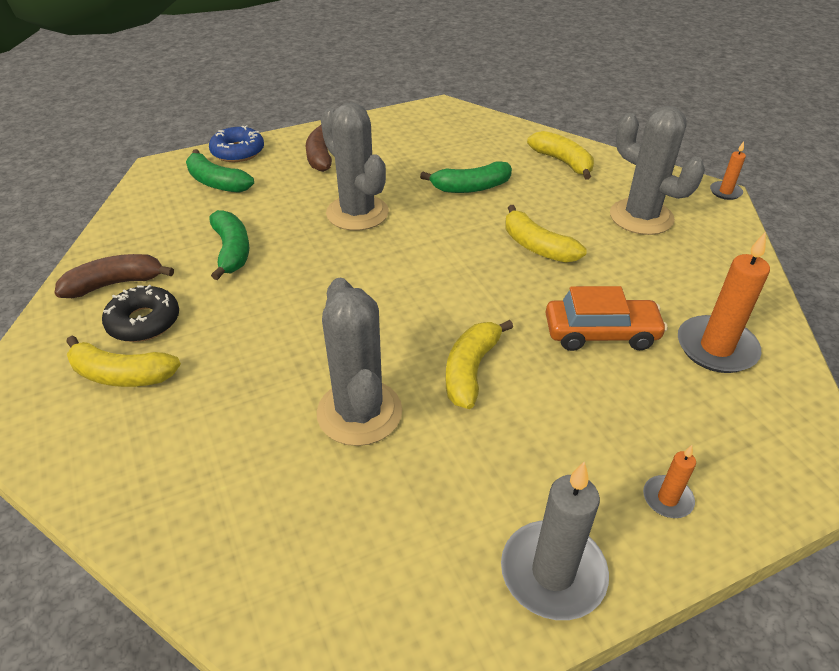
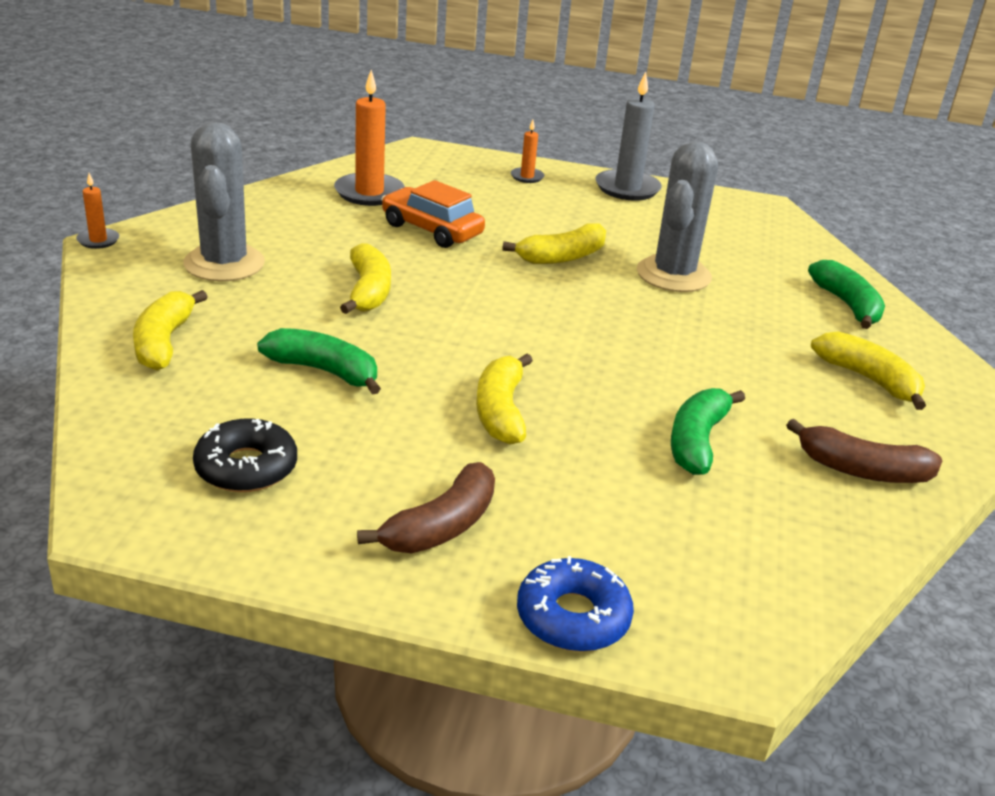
camera: 145 degrees left, 10 degrees down
(144, 322) = (835, 413): black donut -> black donut (246, 467)
(216, 182) = (653, 563): green banana -> green banana (847, 305)
(357, 213) = (501, 411): grey cactus -> yellow banana

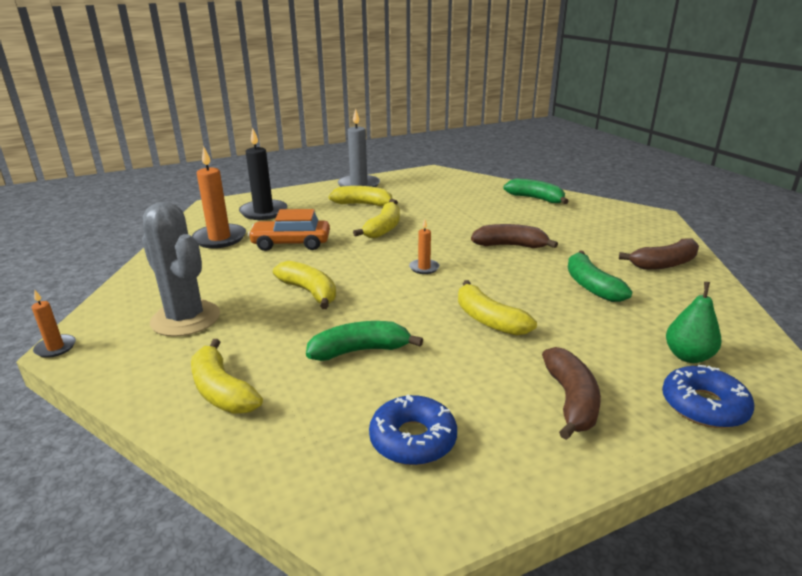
camera: 35 degrees left, 5 degrees down
(246, 467) = (413, 439): black donut -> blue donut
(459, 179) = (263, 212): none -> black candle
(527, 177) = (299, 198): orange candle -> orange candle (424, 268)
(659, 570) = (688, 356): none -> green pear
(673, 275) = (448, 215): grey cactus -> none
(685, 347) = (510, 246): none -> brown banana
(868, 379) = (597, 225): yellow banana -> yellow banana (363, 204)

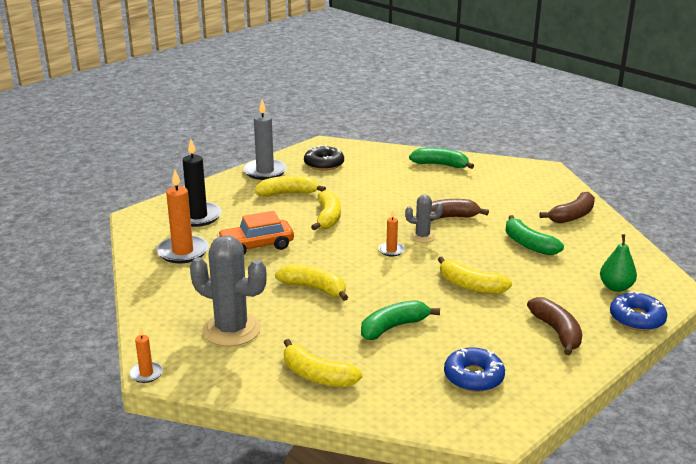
camera: 20 degrees left, 0 degrees up
(419, 185) = (324, 164): none -> black donut
(469, 259) = (422, 236): none -> grey cactus

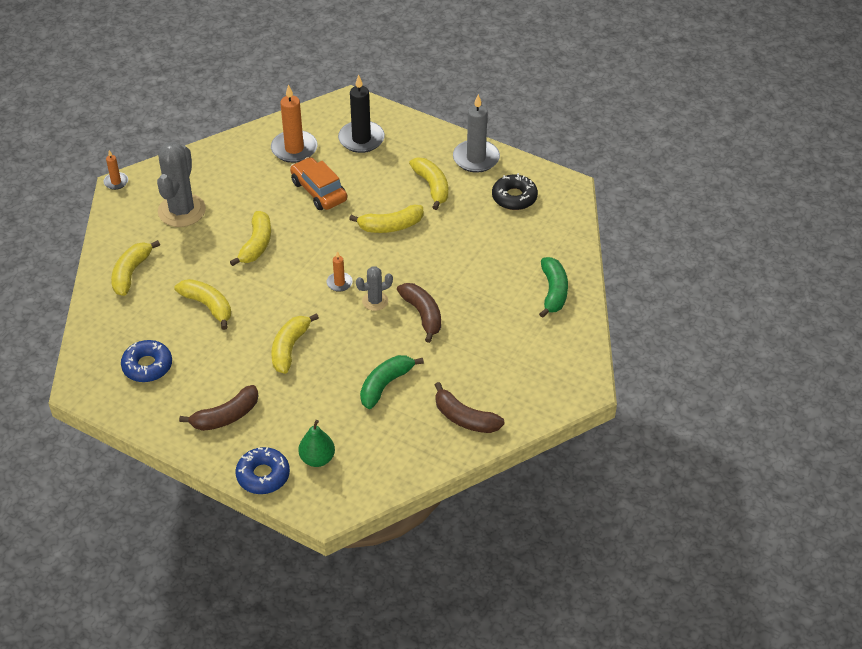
camera: 75 degrees right, 20 degrees up
(393, 327) = (208, 306): green banana -> yellow banana
(422, 236) = (375, 301): grey cactus -> grey cactus turned 75 degrees clockwise

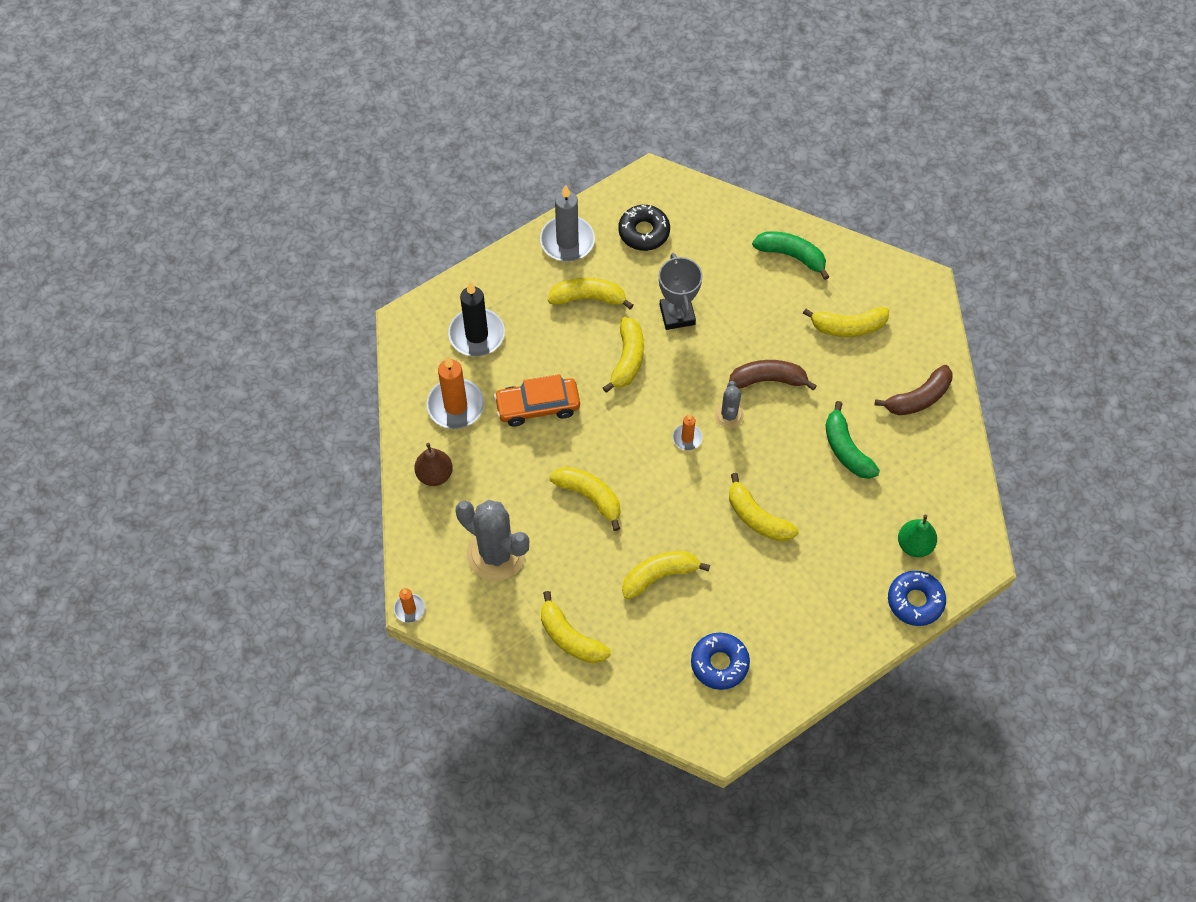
camera: 65 degrees left, 15 degrees up
(226, 416) = (824, 609): brown banana -> none
(231, 158) = (435, 474): none -> brown pear
(450, 241) = (677, 314): none -> grey trophy
(507, 349) = (848, 327): none -> yellow banana

